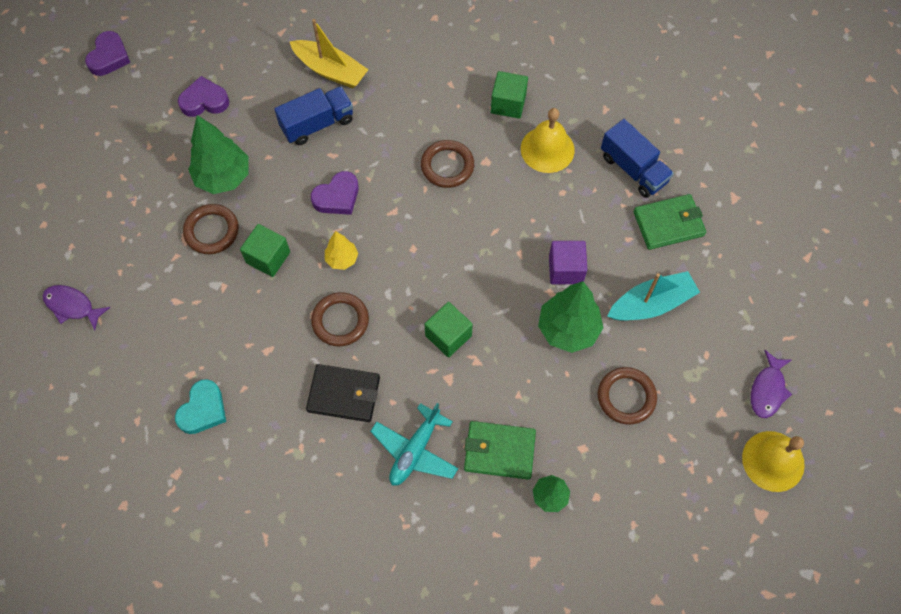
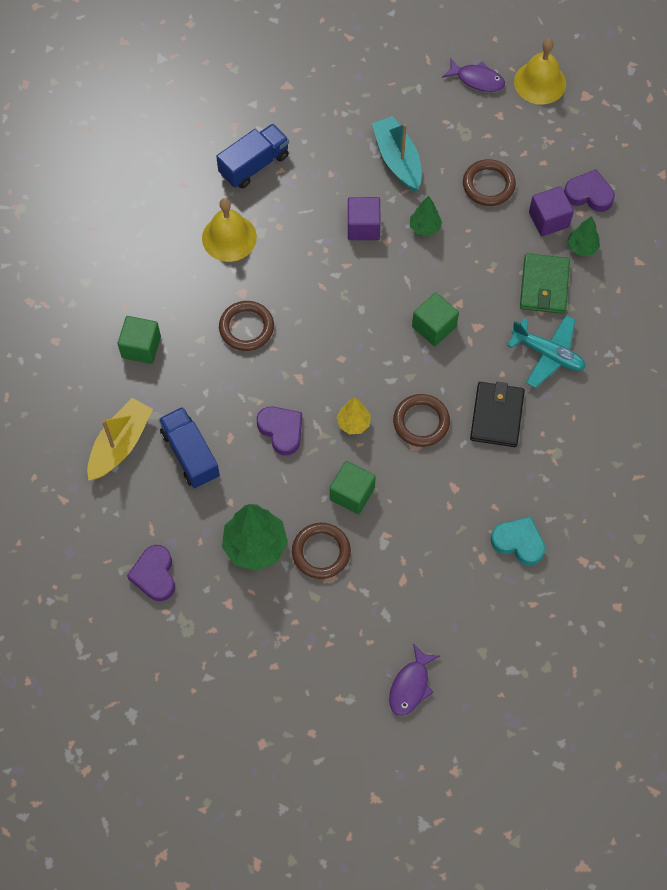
camera: 90 degrees left, 0 degrees up
(109, 57) = (86, 690): purple heart -> purple heart (589, 194)
(508, 104) = (173, 271): green cube -> green cube (141, 347)
(568, 329) = (425, 227): green tree -> green tree, size x0.54
(585, 461) = (548, 219): none -> purple cube
(668, 224) = (314, 140): green wallet -> none

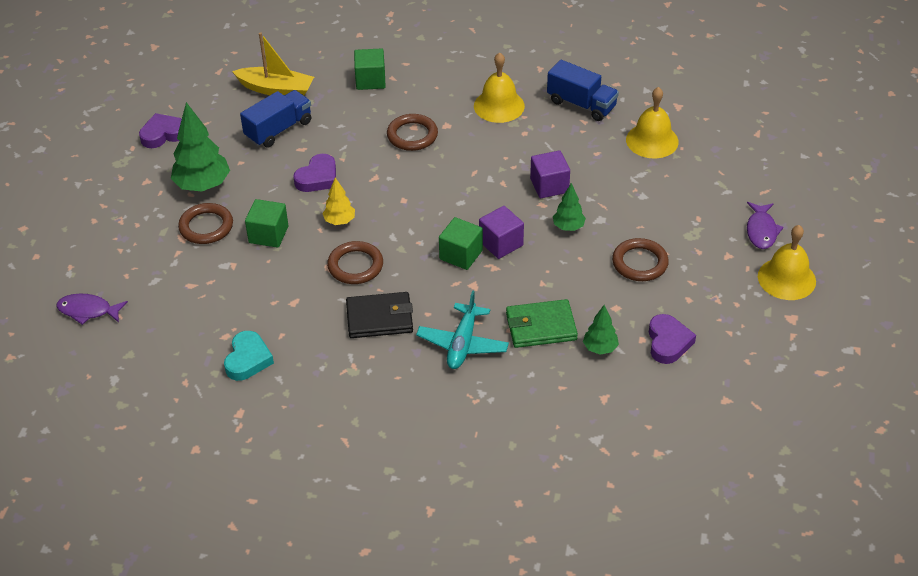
camera: 75 degrees right, 20 degrees down
(329, 123) = (652, 140): none -> yellow bell
(397, 160) = (635, 193): turquoise boat -> none
(548, 219) = (621, 316): purple cube -> purple cube (501, 243)

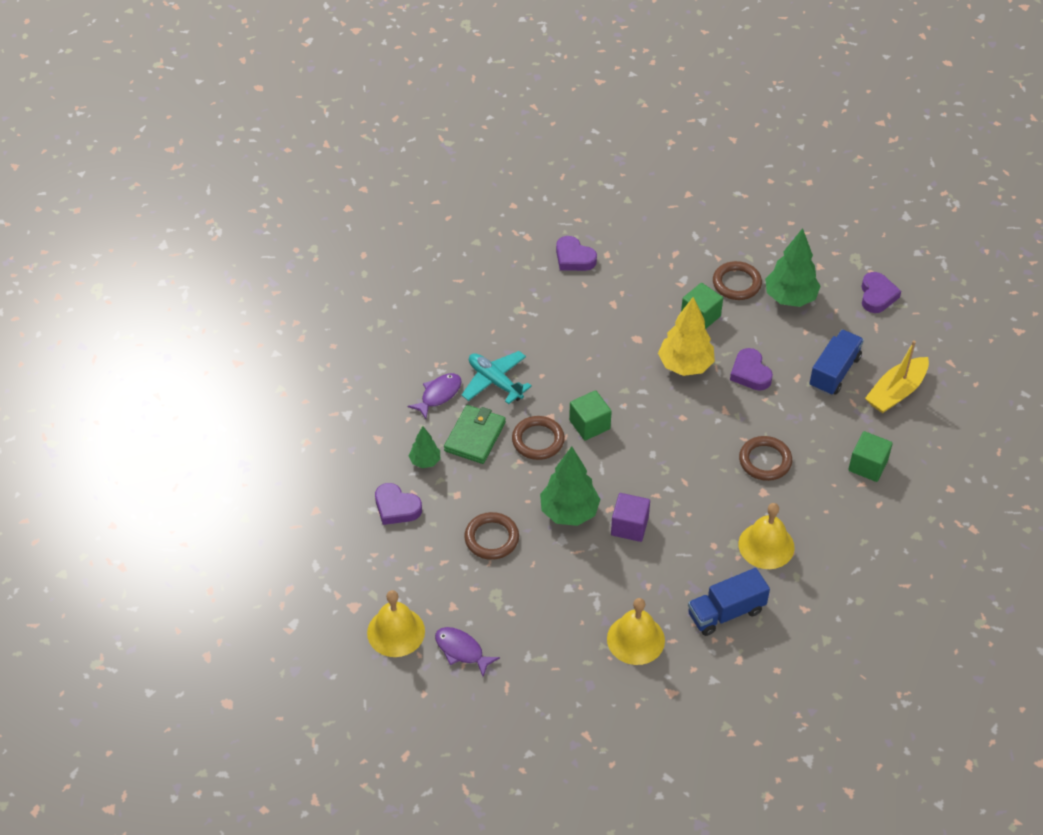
camera: 120 degrees right, 5 degrees up
(88, 311) = (688, 191): purple fish -> purple fish (438, 395)
(248, 359) = (574, 258): turquoise heart -> purple heart
(278, 130) = (834, 372): blue truck -> blue truck turned 135 degrees counterclockwise
(339, 221) = (685, 365): yellow tree -> yellow tree, size x1.84
(355, 266) = (626, 354): brown ring -> brown ring (538, 440)
(379, 318) = (558, 345): black wallet -> none
(501, 243) = (583, 457): purple cube -> none
(568, 227) = (569, 512): green tree -> green tree, size x1.84

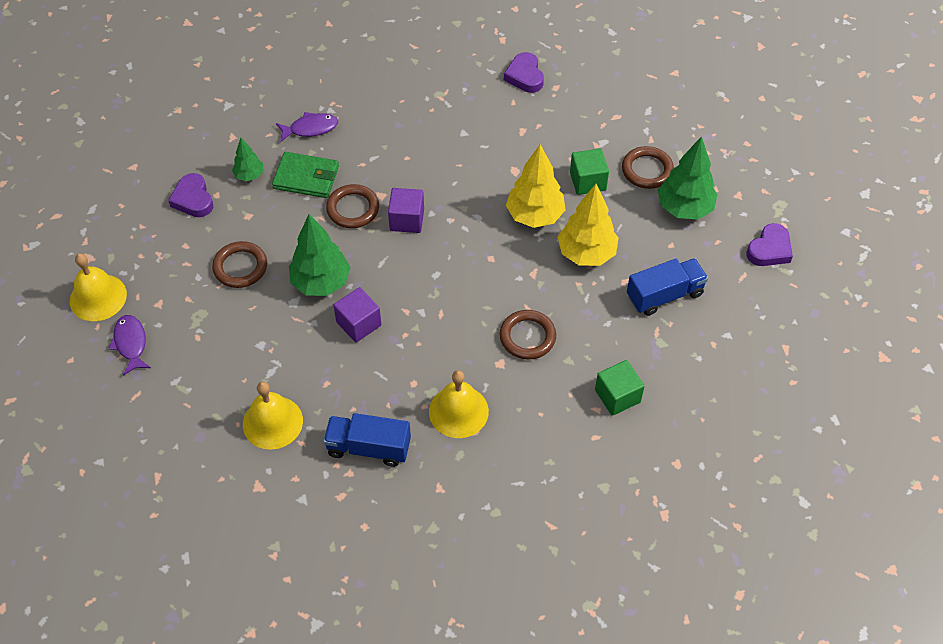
camera: 35 degrees right, 5 degrees up
(475, 437) = (306, 177): green wallet -> green wallet turned 45 degrees clockwise
(495, 381) = (364, 142): turquoise plane -> none
(589, 424) = (407, 220): green cube -> purple cube
(750, 373) = (586, 253): purple heart -> yellow tree
(896, 392) = (706, 346): yellow boat -> none

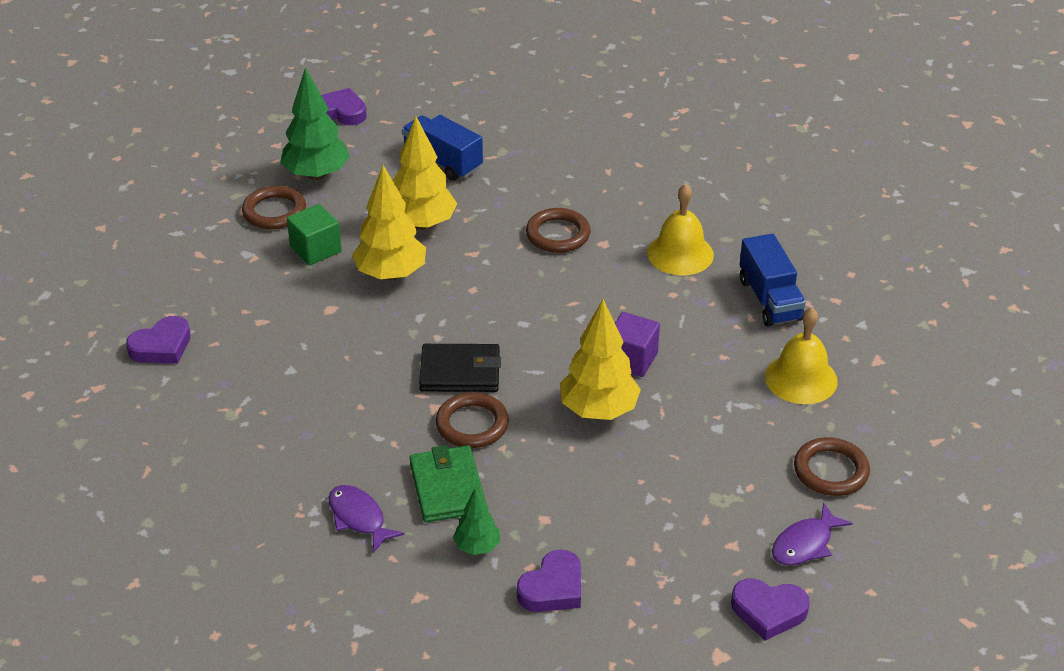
camera: 115 degrees left, 15 degrees down
(98, 297) = (768, 611): yellow bell -> purple heart
(240, 267) = (626, 491): brown ring -> brown ring (831, 471)
(321, 282) = (598, 410): green tree -> yellow tree
(407, 220) = (460, 372): purple cube -> black wallet
(617, 396) = (584, 162): green cube -> none

